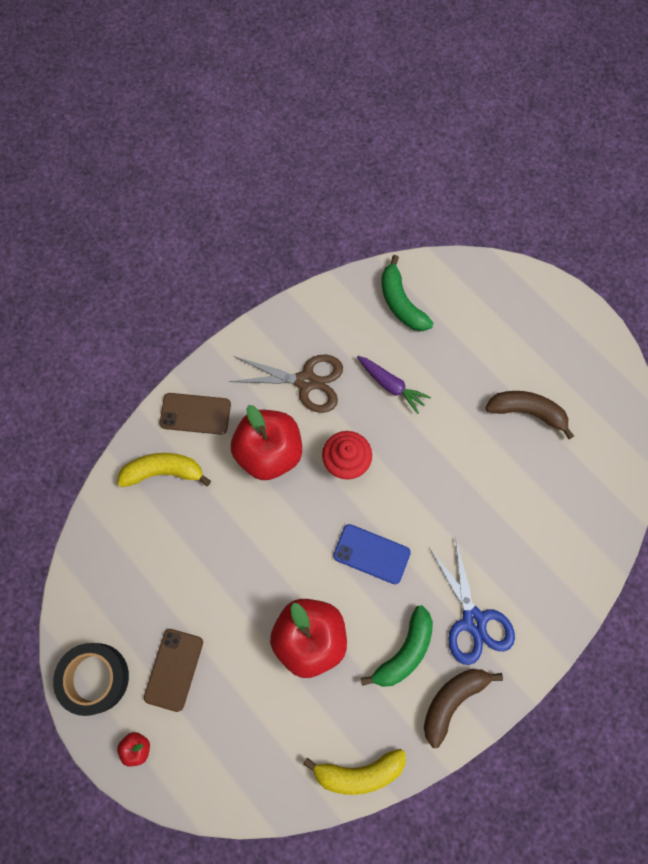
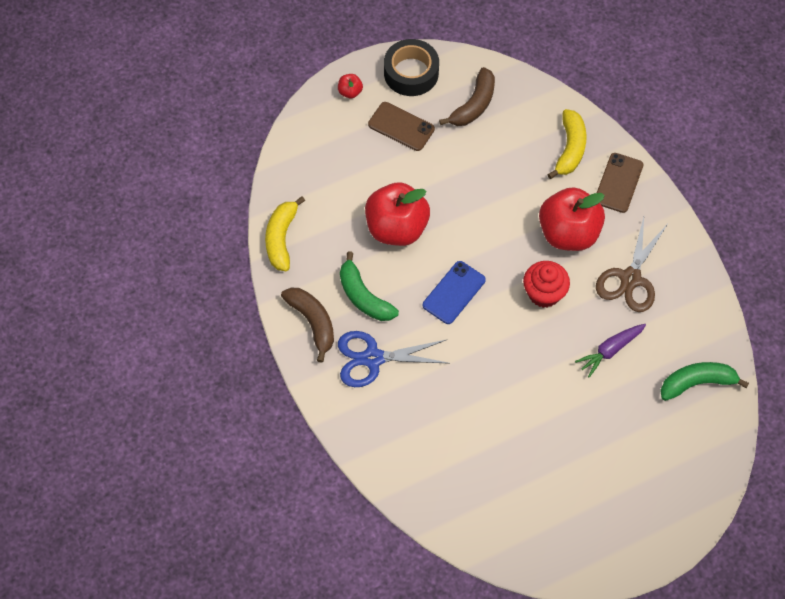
camera: 105 degrees right, 10 degrees down
(527, 412) = (555, 466): brown banana -> brown banana (474, 105)

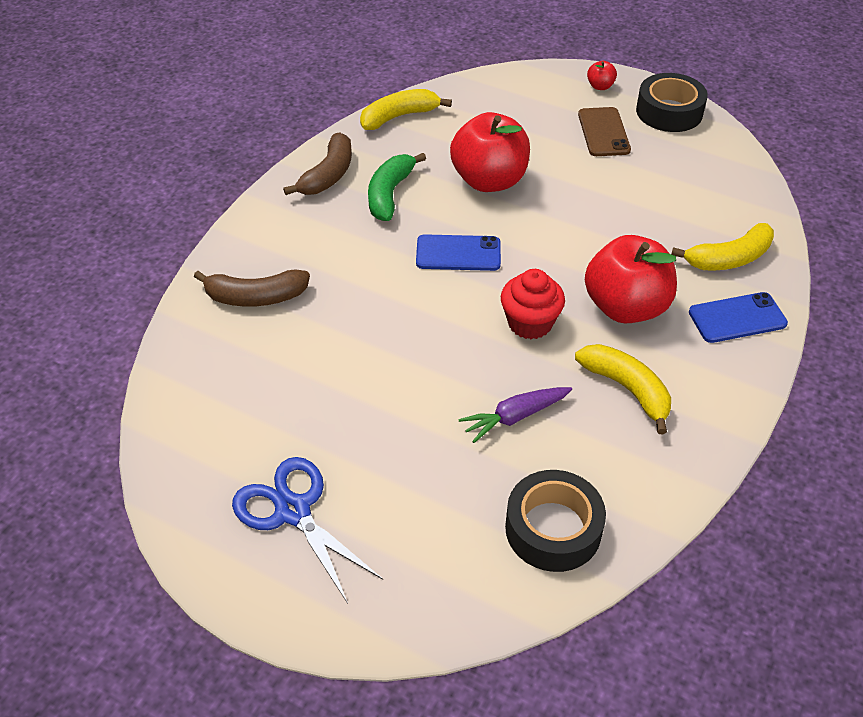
camera: 55 degrees right, 15 degrees down
(372, 358) = (325, 231): blue scissors -> blue scissors (293, 510)
(474, 105) = (689, 167): brown banana -> brown banana (255, 297)
(610, 350) = (514, 417): purple carrot -> purple carrot turned 45 degrees counterclockwise
(618, 183) = (737, 318): brown phone -> blue phone
(630, 279) = (627, 389): brown scissors -> yellow banana
(697, 383) = (553, 529): green banana -> black tape

